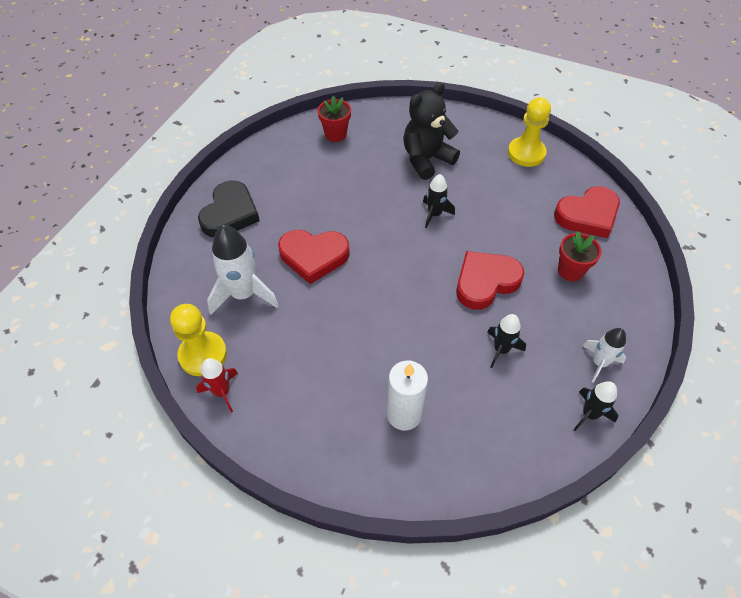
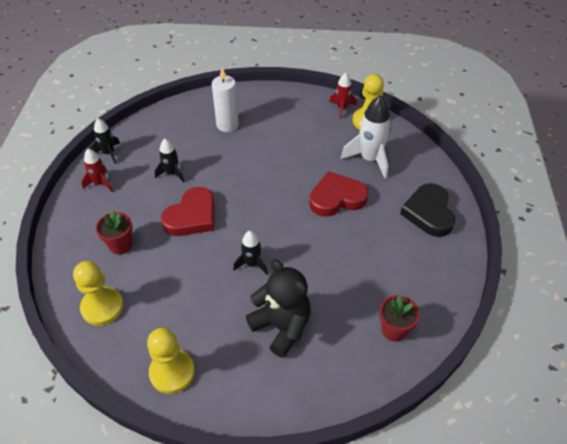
camera: 160 degrees right, 5 degrees down
(426, 159) = (281, 327): black teddy bear -> black teddy bear turned 75 degrees counterclockwise
(587, 215) = (102, 307): red heart -> yellow pawn
(599, 363) = (100, 183): white rocket -> red rocket

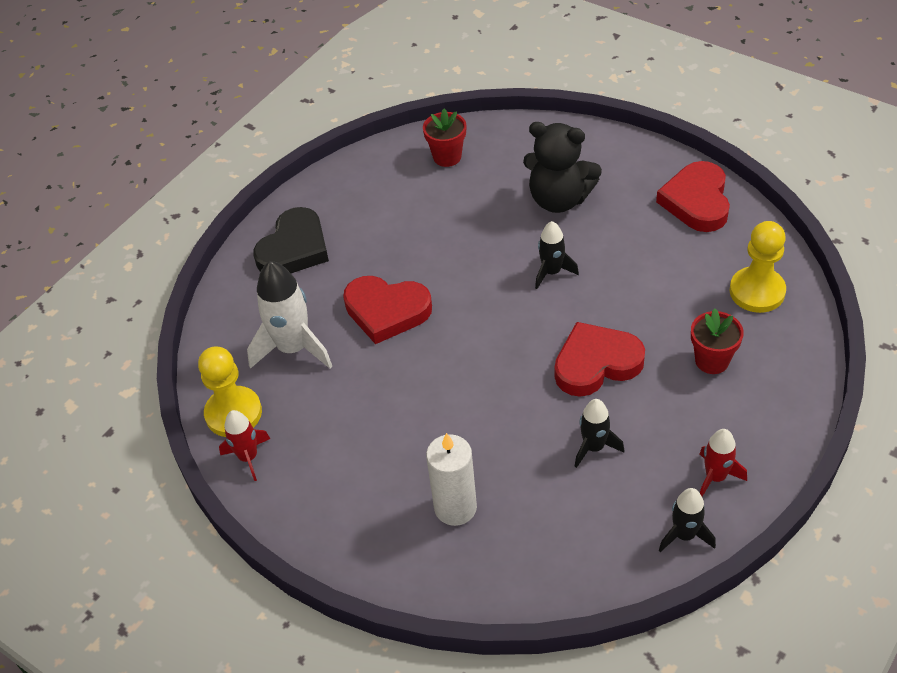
camera: 145 degrees left, 0 degrees up
(172, 372) = (696, 201): yellow pawn -> red heart
(281, 327) = (559, 199): black teddy bear -> black teddy bear turned 60 degrees counterclockwise

